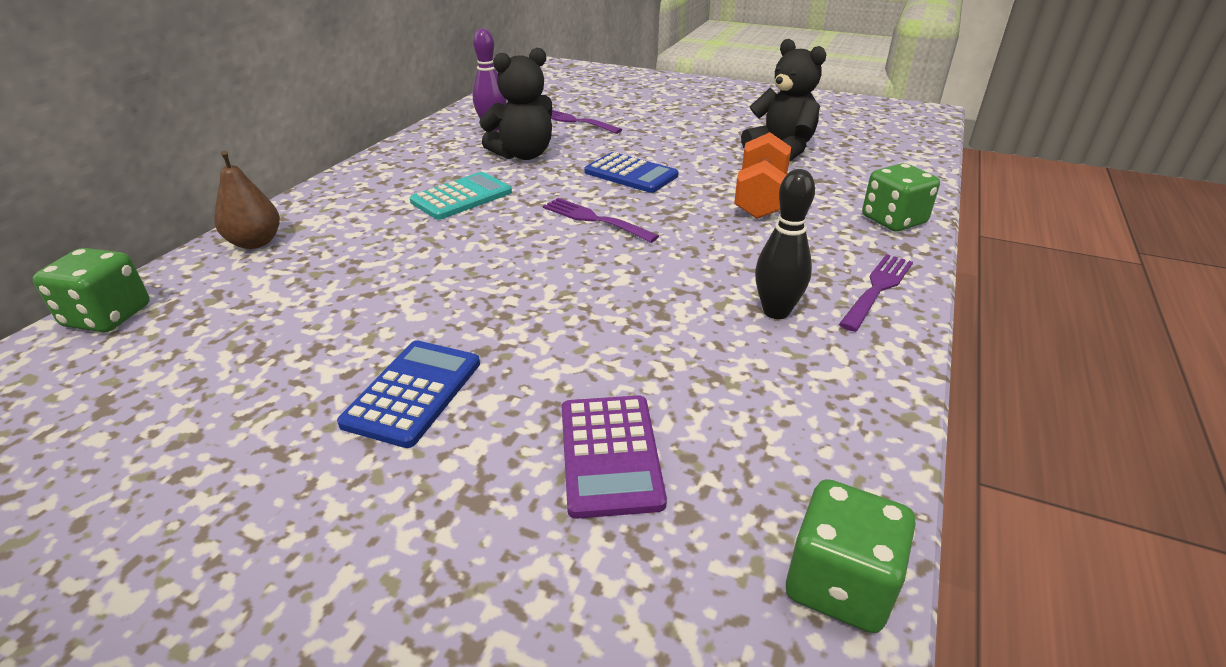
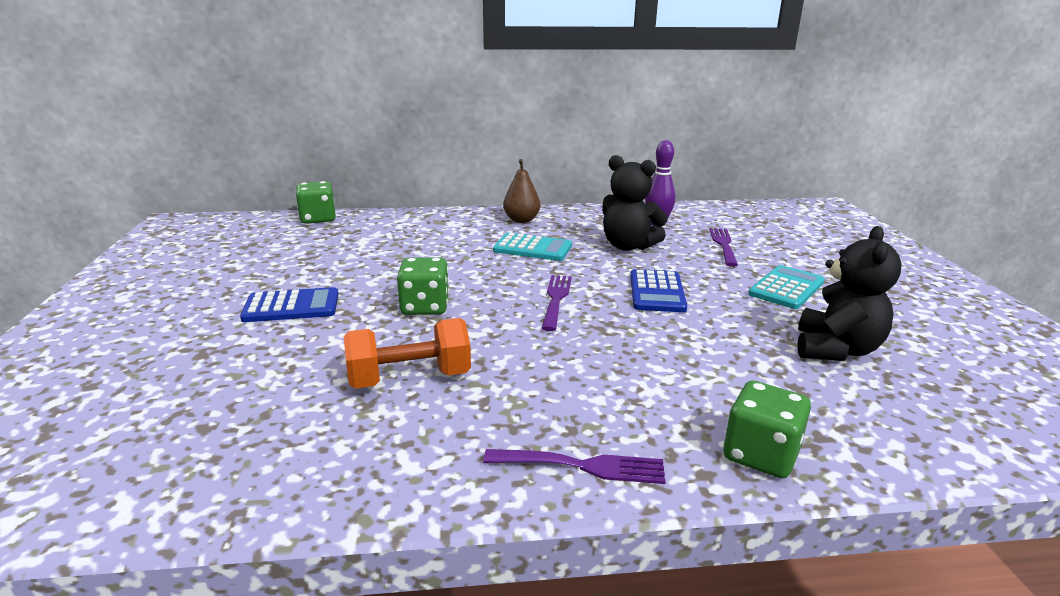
camera: 60 degrees right, 10 degrees down
(255, 243) = (413, 219): brown pear -> brown pear (521, 220)
(610, 454) = (256, 384): purple calculator -> none
(678, 130) = (786, 288): none -> turquoise calculator
(760, 199) = (696, 361): orange dumbbell -> orange dumbbell (410, 379)
(776, 312) = (485, 413): black bowling pin -> none
(839, 584) = (144, 508): green dice -> green dice (425, 307)

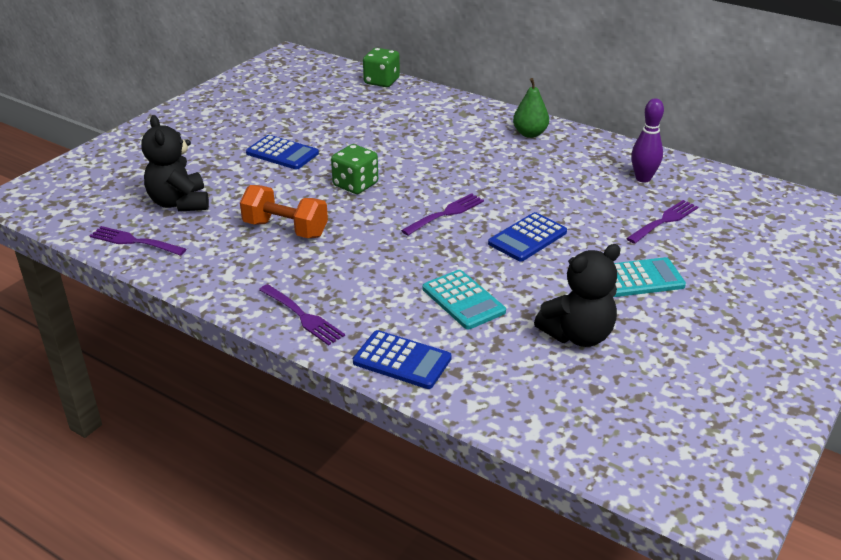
camera: 40 degrees right, 10 degrees up
(193, 490) = (134, 241): none -> purple fork
(521, 220) = (530, 134): brown pear -> green pear
(532, 248) = (496, 164): turquoise calculator -> turquoise calculator (463, 300)
(628, 246) = (576, 191): black teddy bear -> black teddy bear (179, 203)
(760, 455) = (402, 360): green dice -> blue calculator

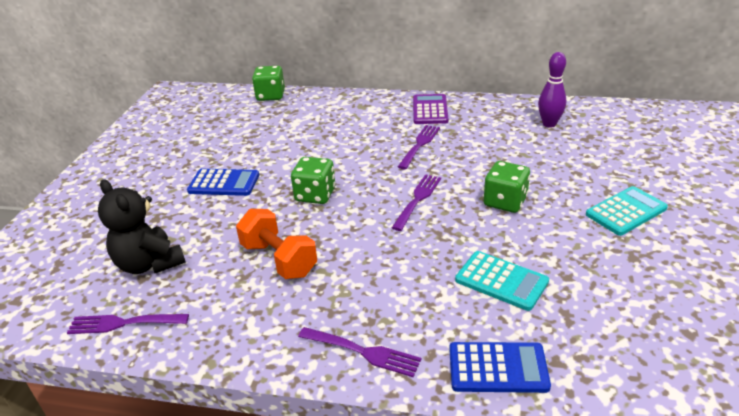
camera: 20 degrees left, 0 degrees up
(285, 229) = (279, 259): orange dumbbell -> orange dumbbell turned 45 degrees clockwise
(527, 238) = (505, 202): blue calculator -> green dice
(530, 134) = (430, 110): green pear -> purple calculator
(578, 335) = (627, 283): black teddy bear -> none
(664, 221) = (597, 155): purple fork -> purple fork (419, 145)

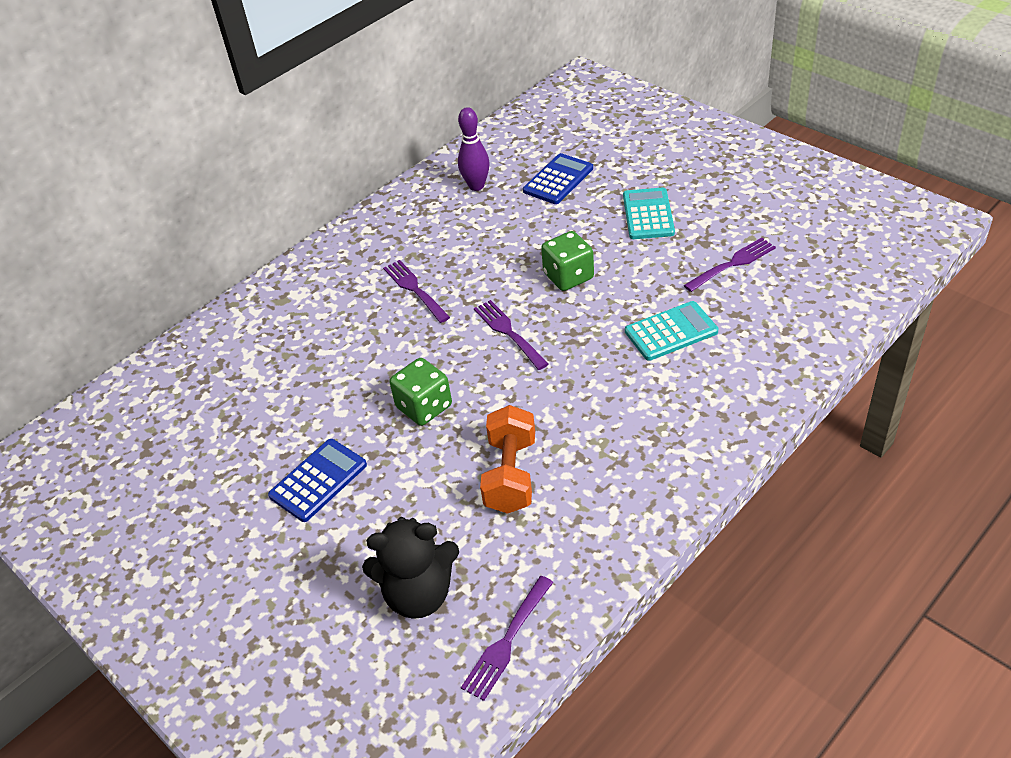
camera: 55 degrees left, 10 degrees up
(270, 96) = (153, 371): green dice -> none
(279, 259) = (511, 475): orange dumbbell -> orange dumbbell turned 75 degrees counterclockwise
(363, 352) = (689, 458): purple fork -> purple fork (732, 264)
(430, 110) = (355, 251): purple calculator -> none
(498, 368) = (765, 382): blue calculator -> blue calculator (558, 180)

